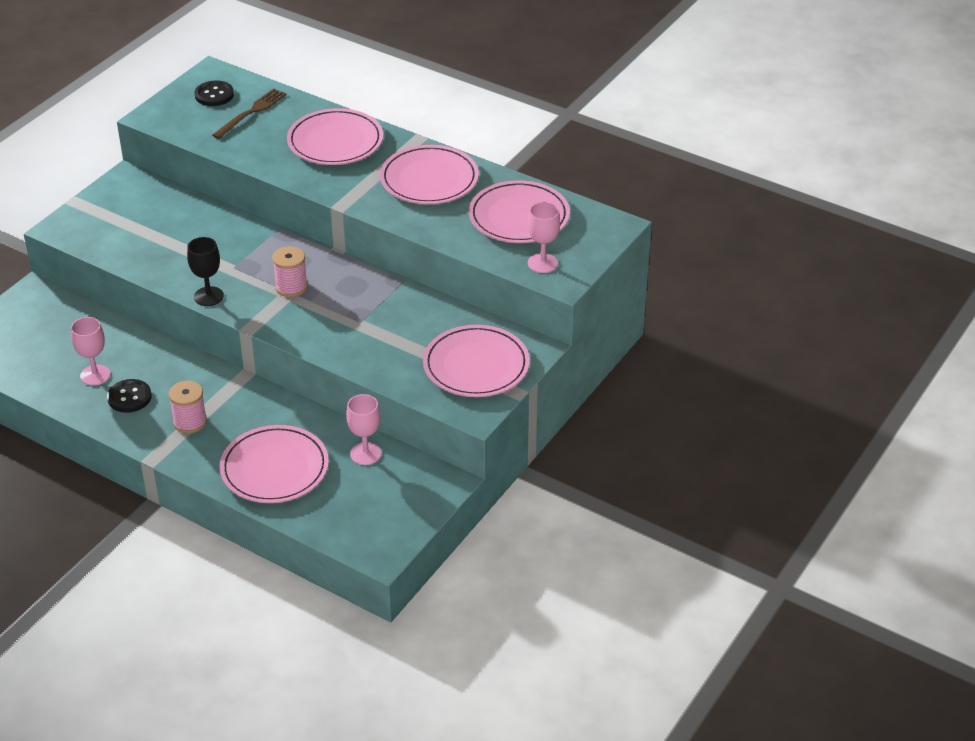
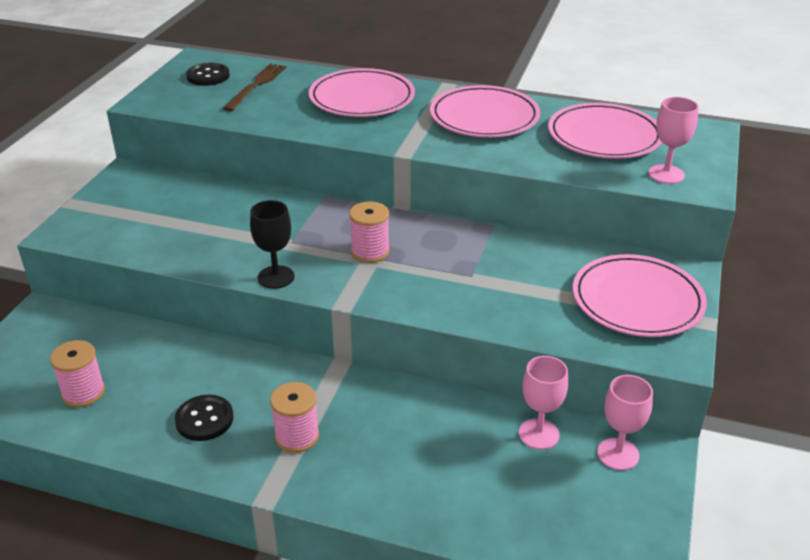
camera: 15 degrees left, 5 degrees down
(50, 361) = (83, 392): none -> pink spool
(95, 375) = (149, 399): pink goblet -> pink goblet (618, 454)
(274, 468) = (436, 477): pink plate -> none

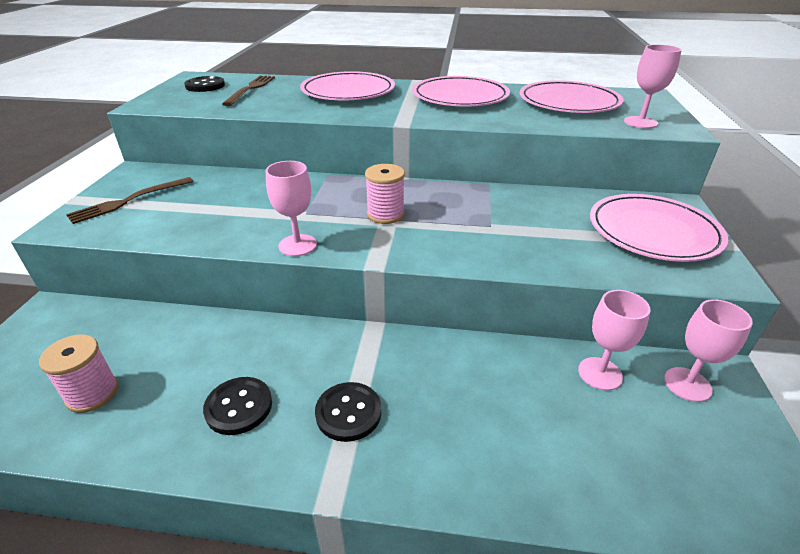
camera: 10 degrees left, 0 degrees up
(122, 210) = (129, 201): none -> brown fork
(276, 277) = (297, 245): black goblet -> pink goblet
(297, 436) = (348, 413): pink spool -> black button

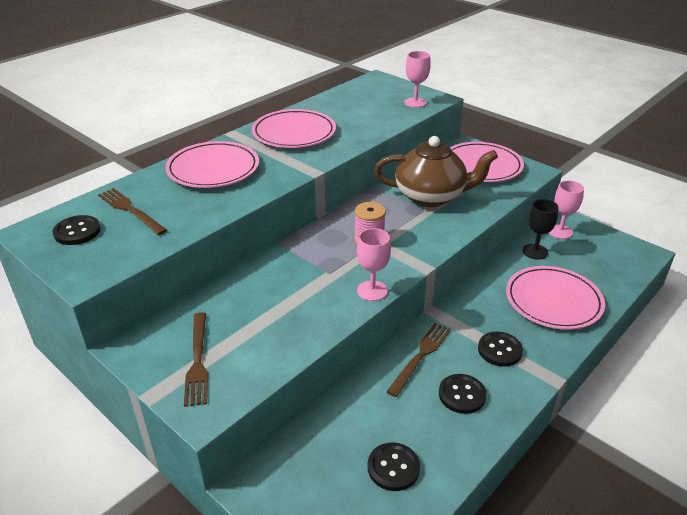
camera: 55 degrees left, 0 degrees up
(92, 393) = (393, 468): pink spool -> black button
(285, 347) = (420, 356): none -> brown fork
(524, 221) = (431, 196): none -> brown teapot
(568, 102) = (357, 105): pink plate -> pink plate (553, 301)
(600, 373) = (535, 251): pink goblet -> black goblet

